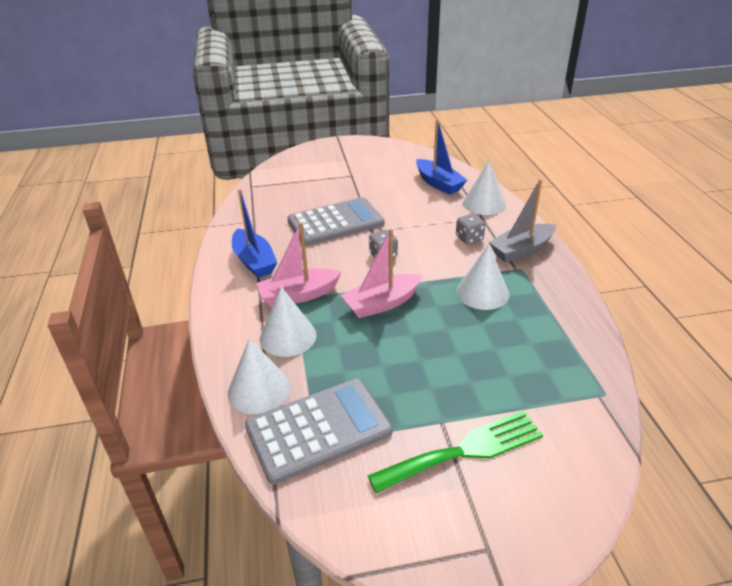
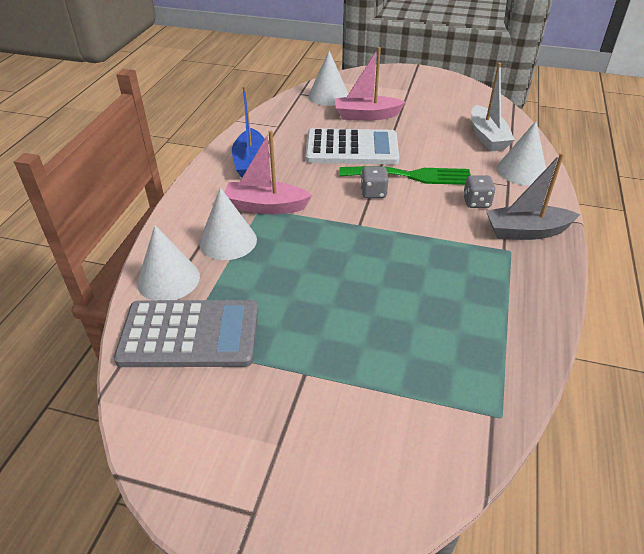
camera: 25 degrees right, 5 degrees up
(335, 222) = (352, 148): grey calculator -> white calculator
(382, 303) = (336, 239): pink boat -> pink boat (366, 116)
(438, 183) = (487, 137): blue boat -> white boat
(464, 451) = (305, 410): green fork -> green fork (411, 176)
(482, 293) = (446, 262): white cone -> white cone (328, 96)

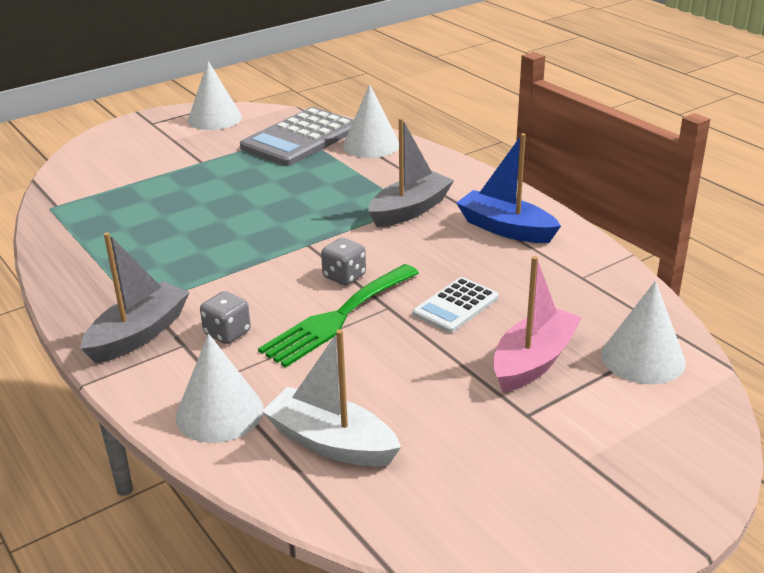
camera: 130 degrees right, 10 degrees down
(228, 241) = (383, 178): white cone -> white cone (215, 118)
(265, 206) = (410, 210): pink boat -> grey boat
(352, 148) = (455, 306): white calculator -> white calculator, size x0.55

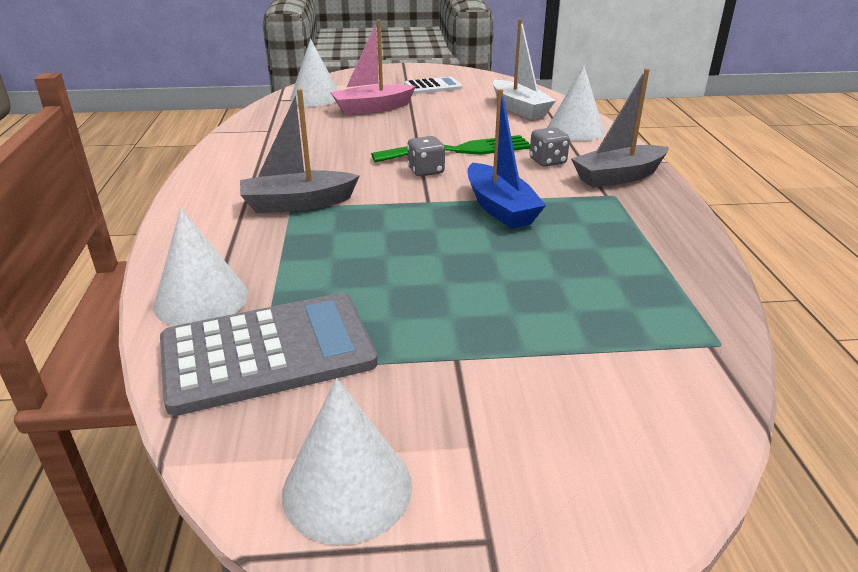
camera: 150 degrees left, 0 degrees up
(455, 306) = (373, 137): white calculator -> white calculator (433, 87)
(505, 228) = (253, 167): blue boat -> blue boat (500, 208)

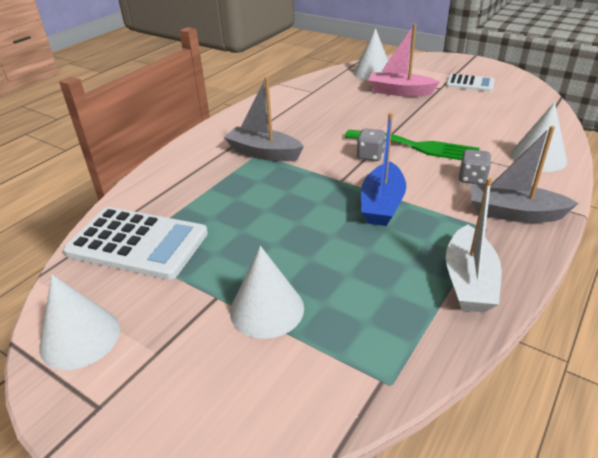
camera: 40 degrees right, 5 degrees up
(201, 299) = (147, 197): white cone -> white cone (267, 309)
(268, 353) = (137, 243): grey calculator -> white calculator
(519, 109) = (515, 123): white boat -> white boat (469, 281)

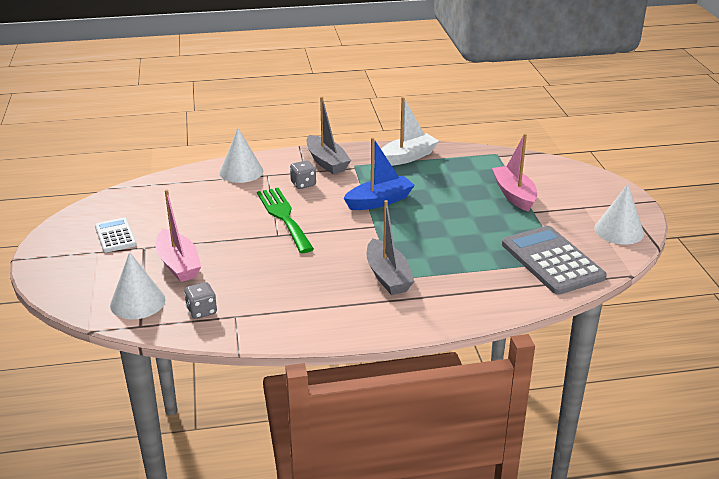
camera: 135 degrees left, 5 degrees down
(137, 243) = (552, 261): white calculator -> grey calculator
(267, 309) = (514, 195): white cone -> pink boat
(370, 156) = (324, 229): grey dice -> grey dice (201, 311)

